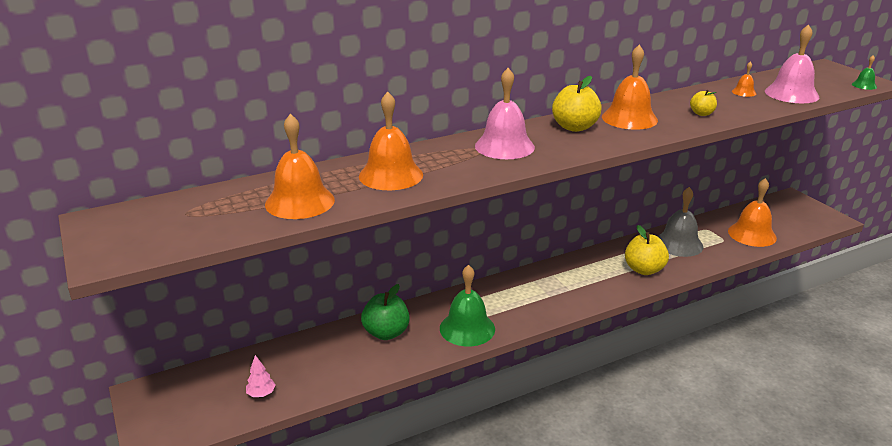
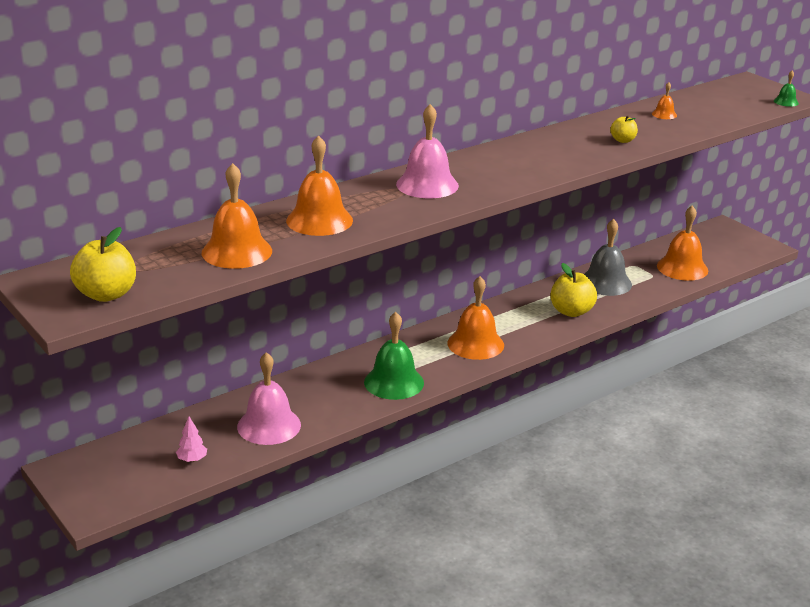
camera: 10 degrees left, 0 degrees up
(386, 333) = (308, 393): green apple -> none
(574, 127) = (495, 161): yellow apple -> yellow apple (106, 294)
(629, 118) = (549, 149): orange bell -> orange bell (475, 344)
(791, 94) = (712, 114): pink bell -> pink bell (269, 425)

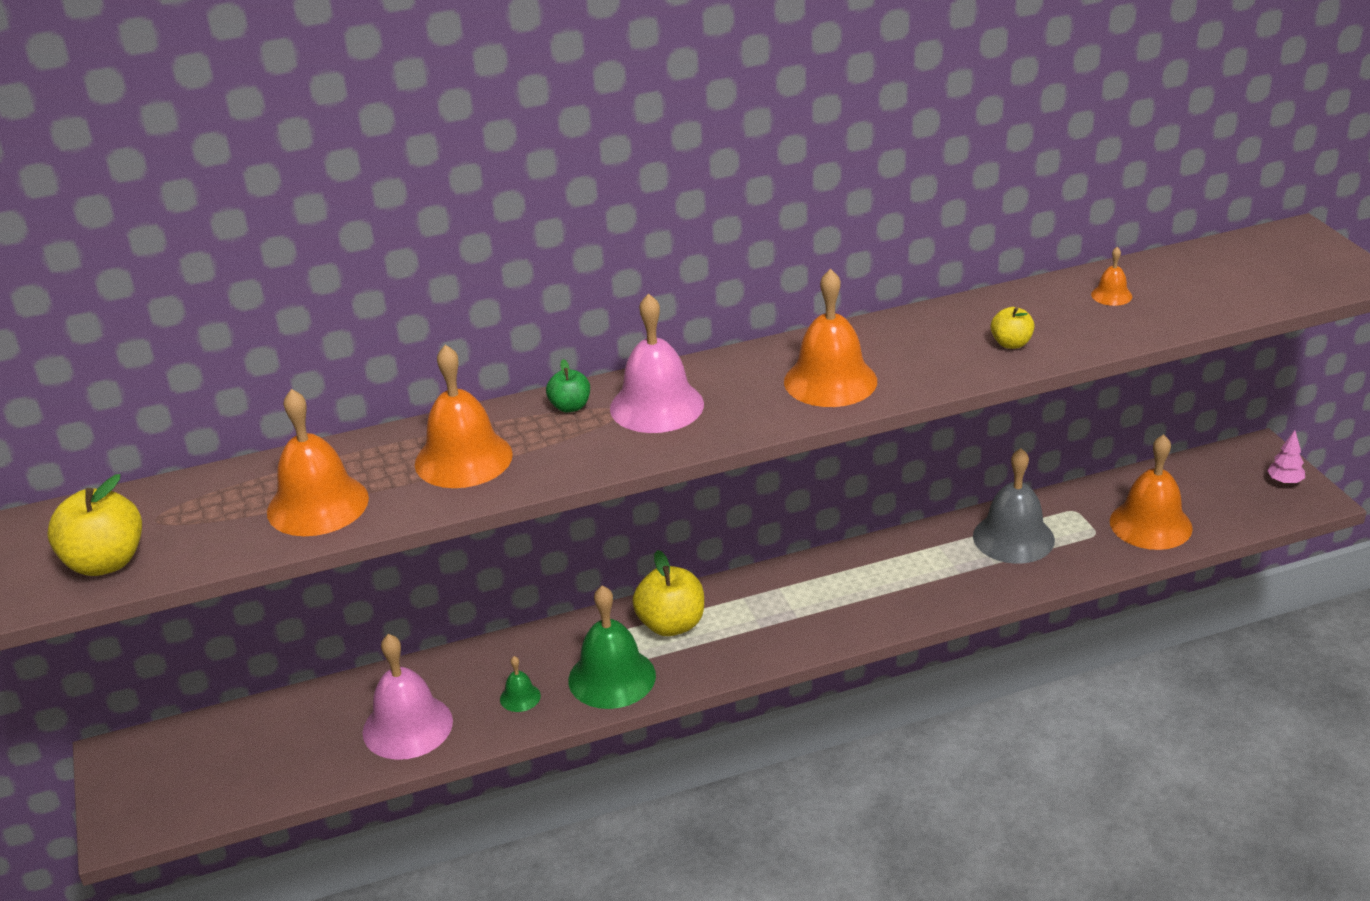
camera: 20 degrees right, 5 degrees up
(192, 460) = (282, 768): pink tree -> pink tree (1284, 482)
(370, 189) = (570, 407): none -> green apple
(475, 344) = (761, 626): orange bell -> orange bell (830, 381)
(571, 311) = (933, 585): yellow apple -> yellow apple (671, 625)
(786, 102) = (1338, 283): green bell -> green bell (520, 697)

